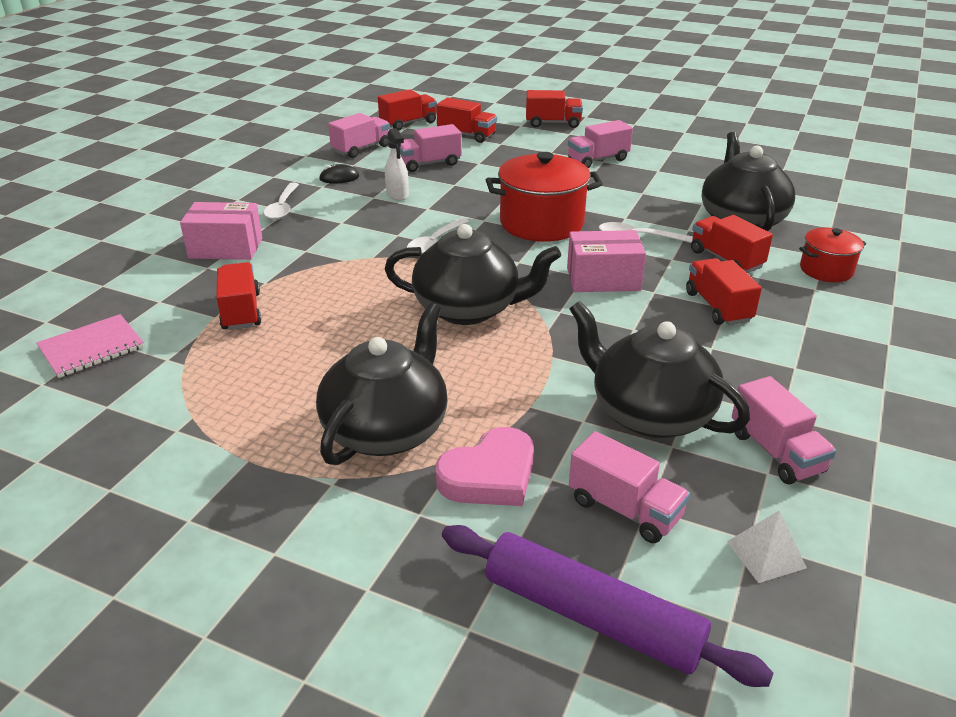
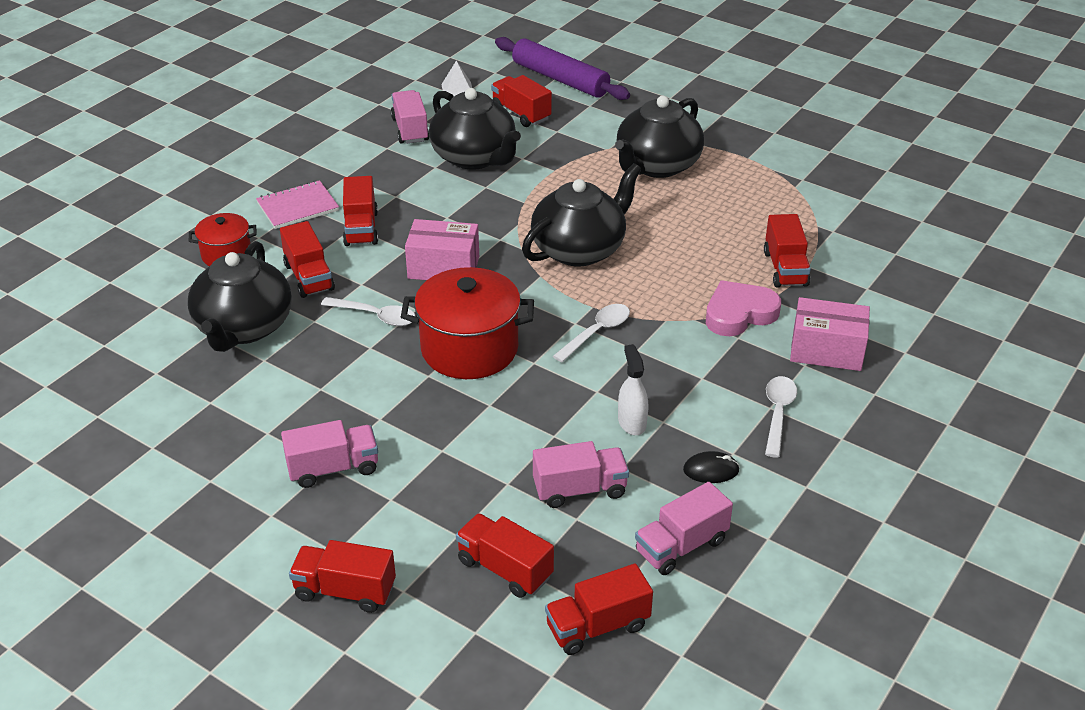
camera: 170 degrees left, 5 degrees up
(91, 348) = (901, 246): pink notebook -> pink notebook (298, 207)
(468, 309) = (580, 249): black teapot -> black teapot turned 120 degrees clockwise
(489, 475) = (594, 135): pink heart -> pink heart (739, 314)
(624, 509) = (521, 114): pink truck -> red truck

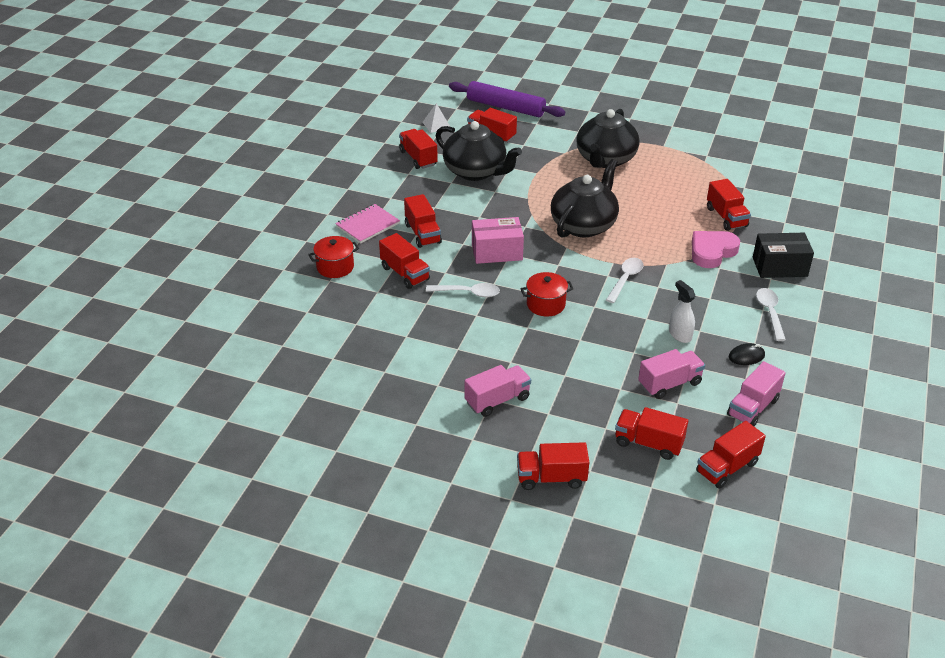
camera: 15 degrees left, 0 degrees up
(244, 328) = (378, 316): black teapot -> none
(410, 130) = (418, 158): pink truck -> red truck
(469, 349) = (545, 304): red pot -> red pot, size x0.56
(826, 350) = (779, 267): pink box -> black box

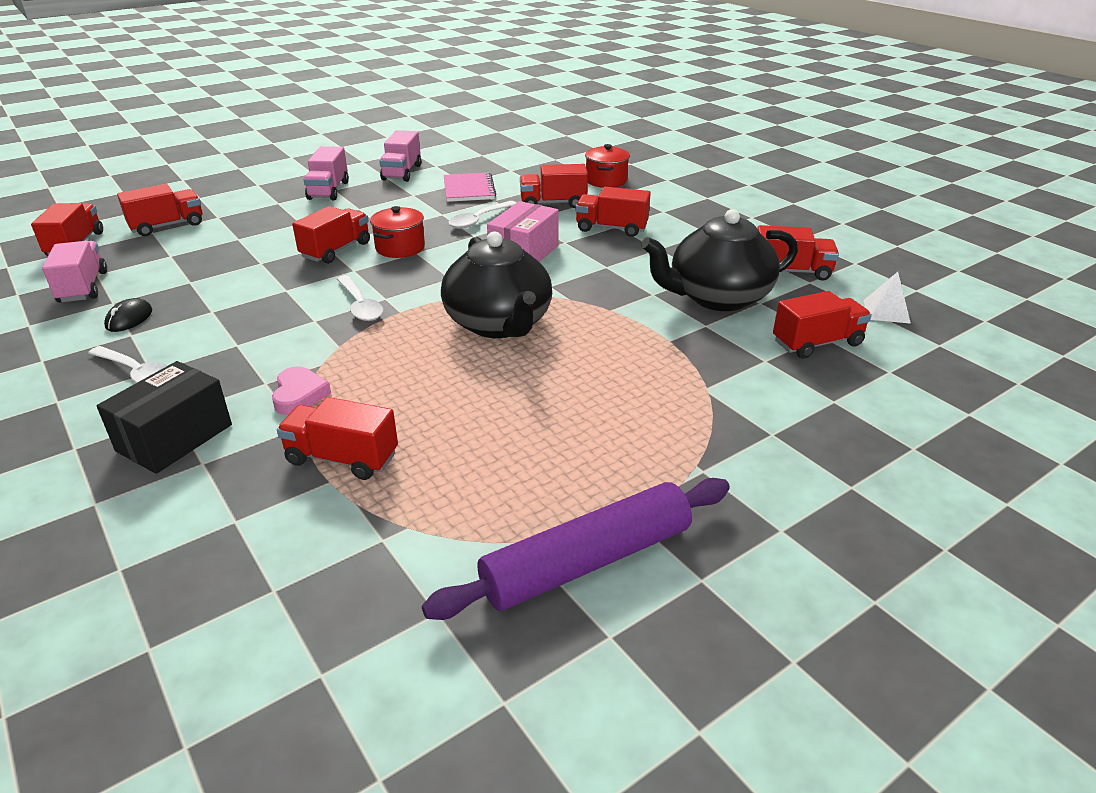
camera: 125 degrees right, 5 degrees down
(367, 225) = (662, 209): pink notebook -> pink notebook (469, 189)
(505, 107) = (919, 392): purple rolling pin -> purple rolling pin (587, 561)
(551, 478) = (224, 184): red truck -> red truck (336, 250)
(605, 159) = (646, 419): black teapot -> none
(669, 384) = (193, 262): pink truck -> pink truck (402, 172)
(680, 334) = (230, 297): white spray bottle -> none
(712, 252) = (299, 395): pink heart -> pink heart, size x0.66

